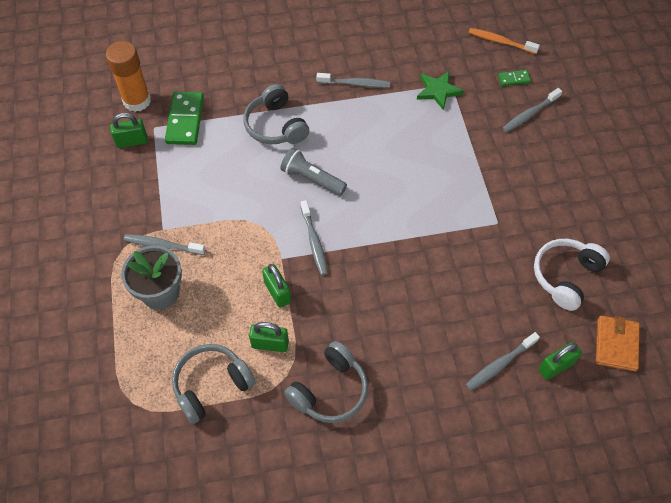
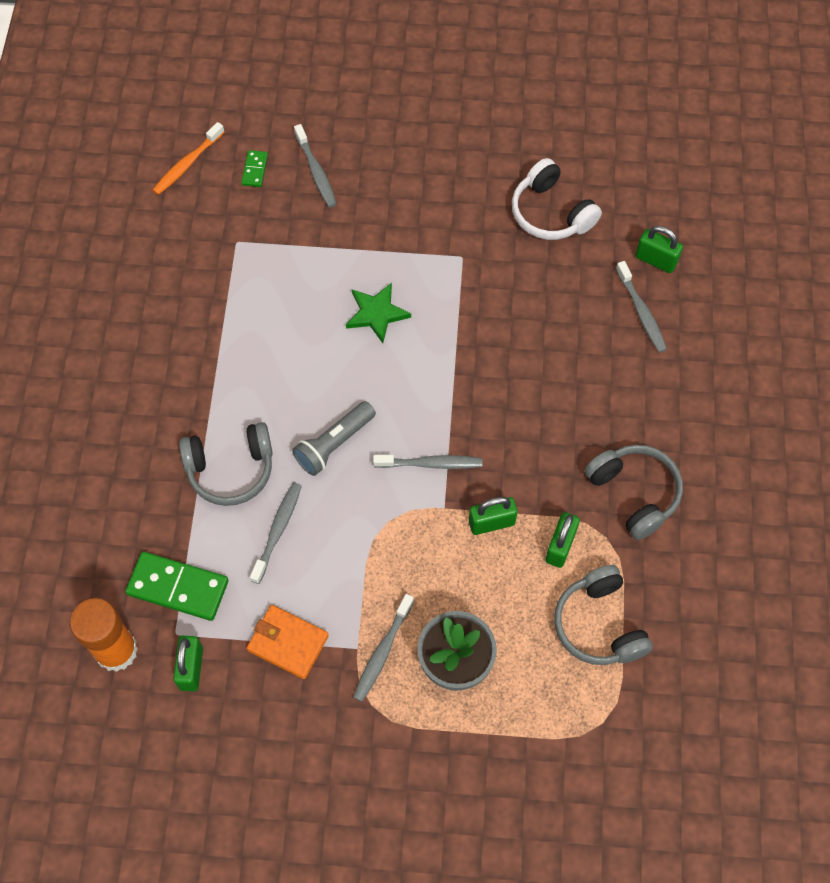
camera: 75 degrees left, 5 degrees up
(355, 84) = (193, 353): grey toothbrush -> grey toothbrush (277, 531)
(438, 91) = (242, 259): green star -> green star (376, 313)
(555, 366) = (656, 260): green padlock -> green padlock turned 45 degrees counterclockwise
(616, 344) = (643, 196): orange wallet -> orange wallet (288, 643)

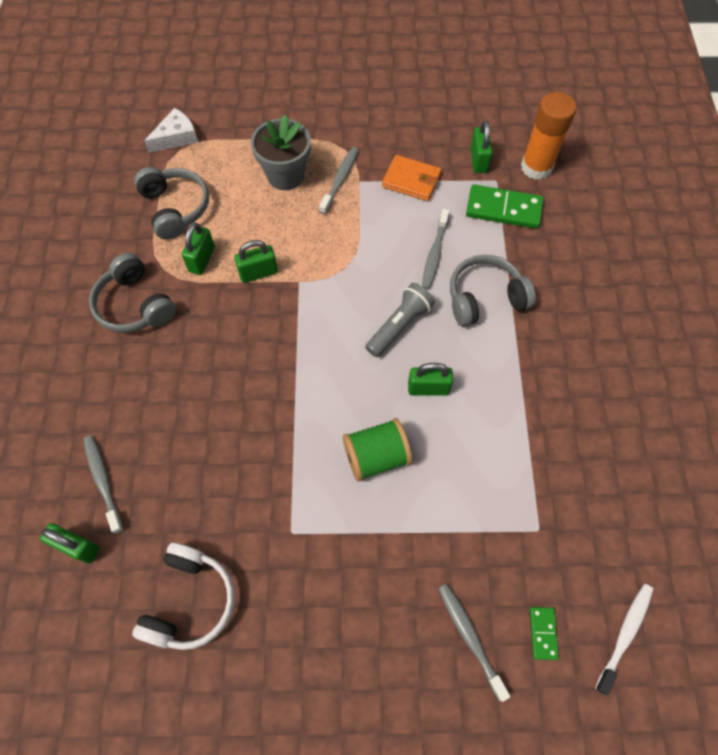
camera: 175 degrees right, 0 degrees up
(187, 164) = (625, 635): orange toothbrush -> white toothbrush
(314, 374) = (428, 388): none -> green padlock
(376, 313) = (376, 457): green star -> green spool
(430, 464) = (312, 316): grey toothbrush -> none
(551, 213) = (190, 601): white headphones -> white headphones turned 60 degrees clockwise
(608, 747) = (176, 137): none -> white cheese

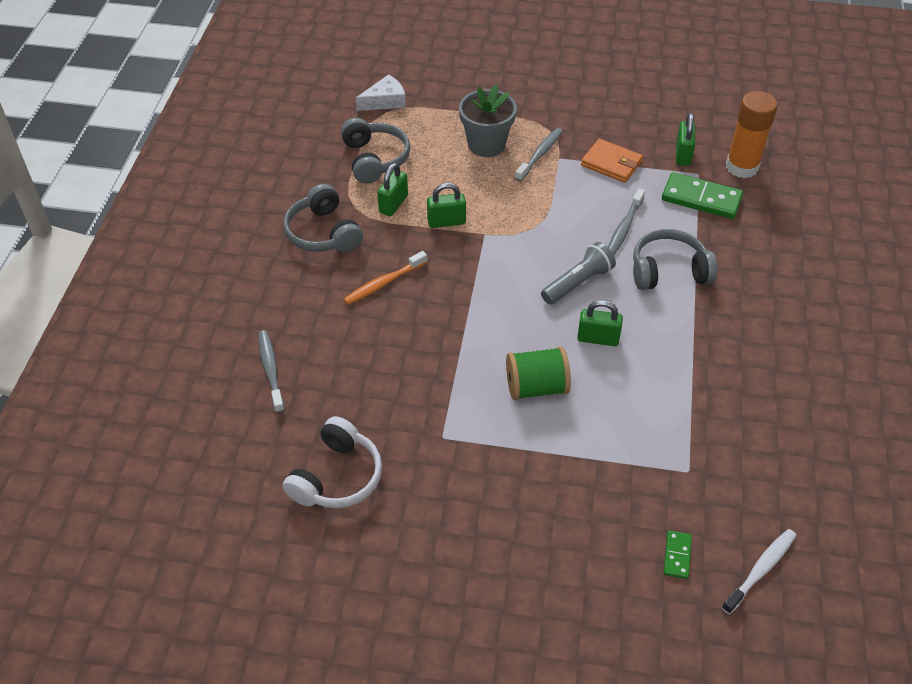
camera: 10 degrees right, 15 degrees down
(78, 547) = (239, 418): green padlock -> none
(205, 356) = (384, 283): none -> orange toothbrush
(470, 637) = (603, 548): grey toothbrush -> none

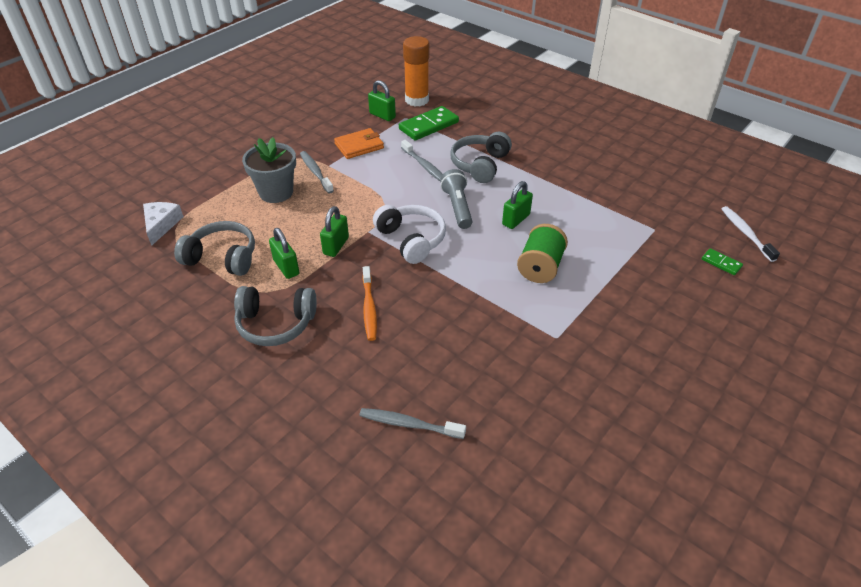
camera: 60 degrees left, 5 degrees down
(337, 477) = (561, 422): white headphones -> white headphones (411, 240)

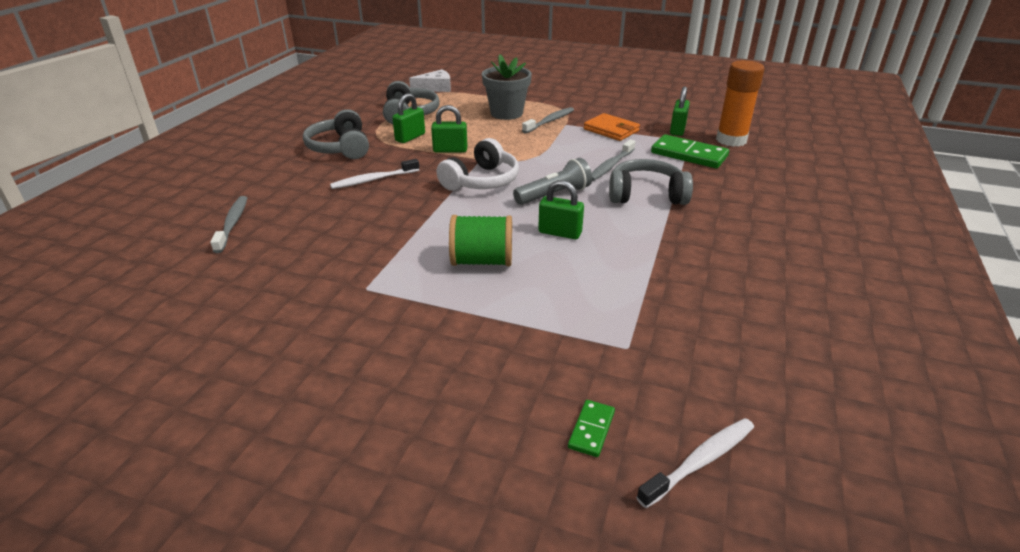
camera: 70 degrees right, 10 degrees down
(369, 308) = (373, 180): orange toothbrush -> white toothbrush

